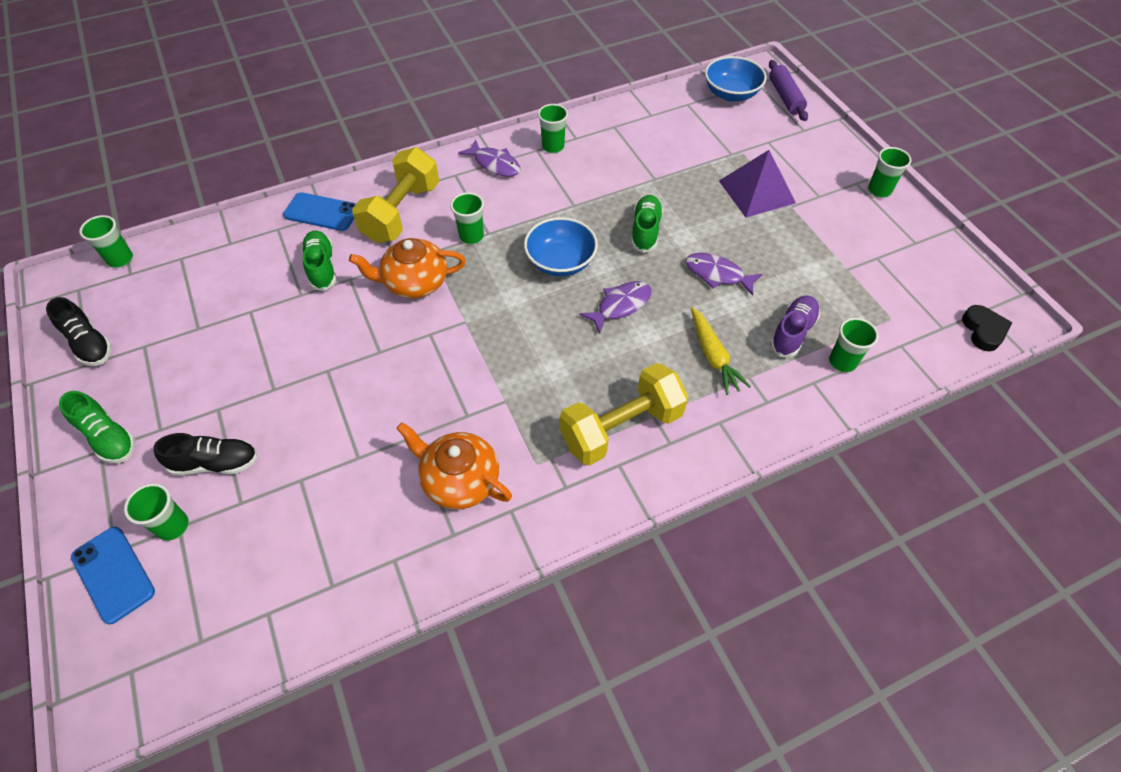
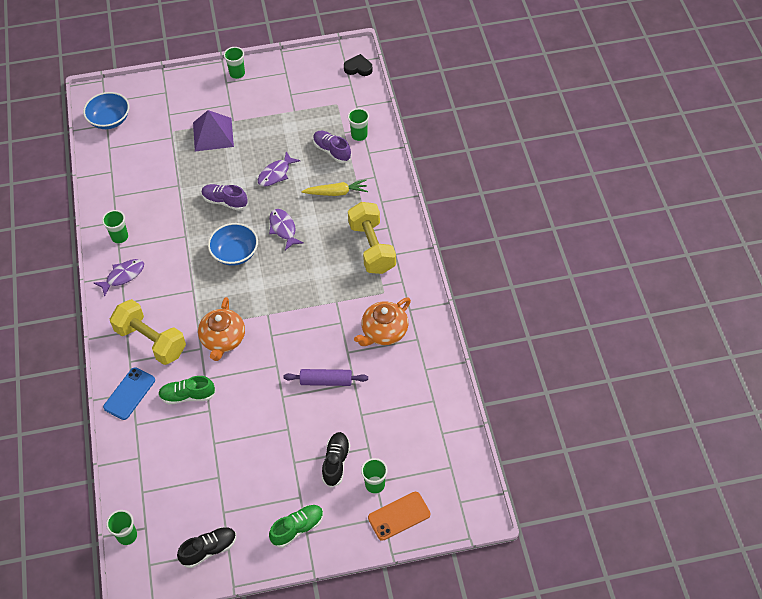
camera: 75 degrees left, 0 degrees up
(113, 574) = (399, 516): blue phone -> orange phone
(471, 236) = (192, 300): green cup -> none
(645, 231) = (225, 201): green shoe -> purple shoe
(785, 97) = (127, 91): purple rolling pin -> purple rolling pin (326, 381)

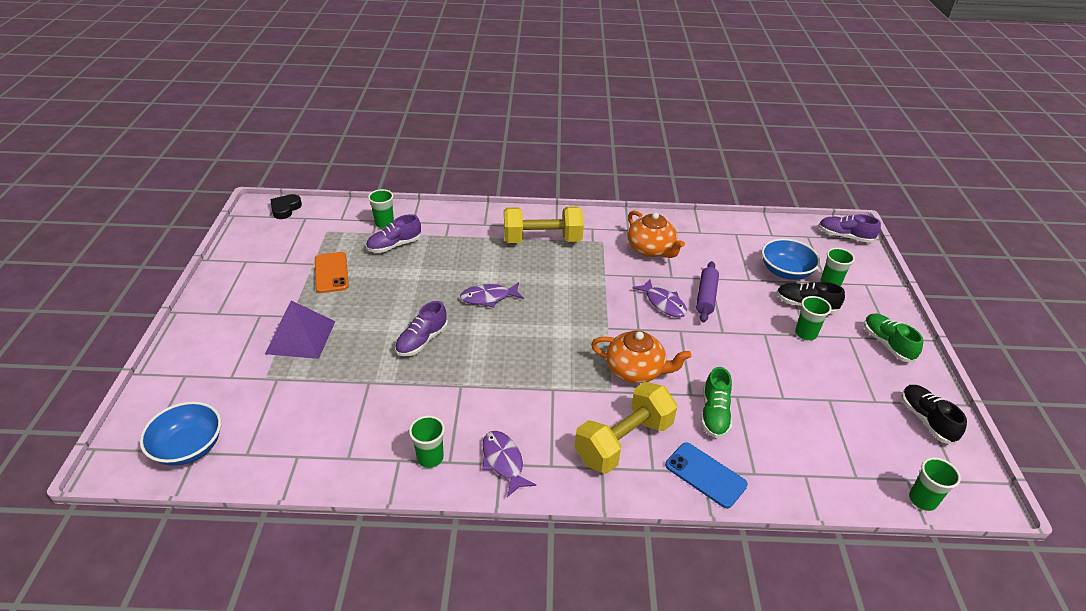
camera: 80 degrees left, 15 degrees down
(235, 253) = (508, 342): blue bowl -> blue bowl (785, 271)
(237, 74) = (211, 301): green cup -> green cup (805, 334)
(276, 174) = (402, 292): purple fish -> purple fish (663, 303)
(336, 192) = (456, 251): yellow carrot -> none
(399, 516) = (863, 274): orange phone -> orange phone (331, 273)
(462, 503) = (845, 236): none -> purple shoe

